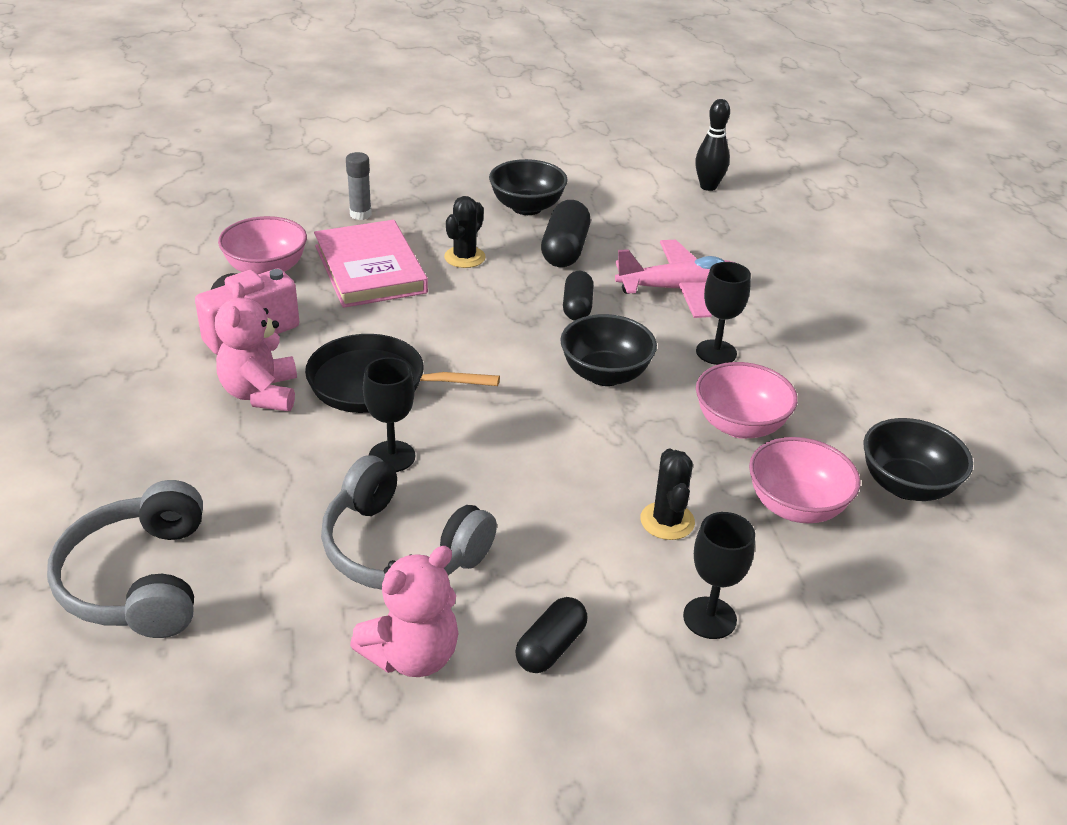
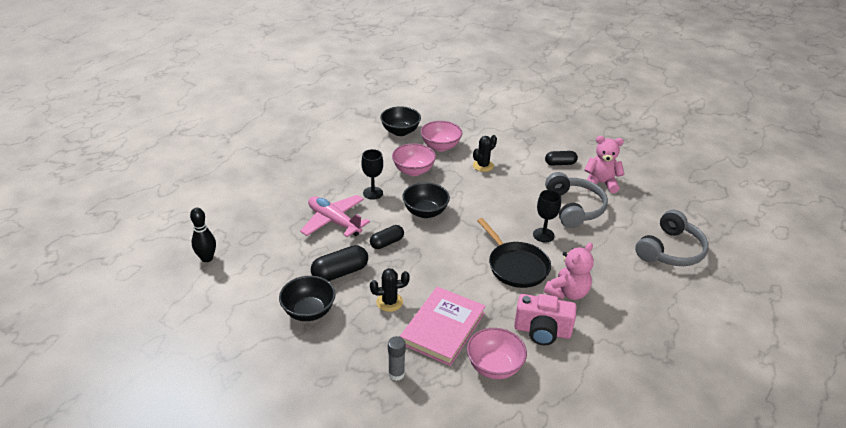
camera: 130 degrees left, 0 degrees up
(709, 618) = (509, 144): black goblet -> none

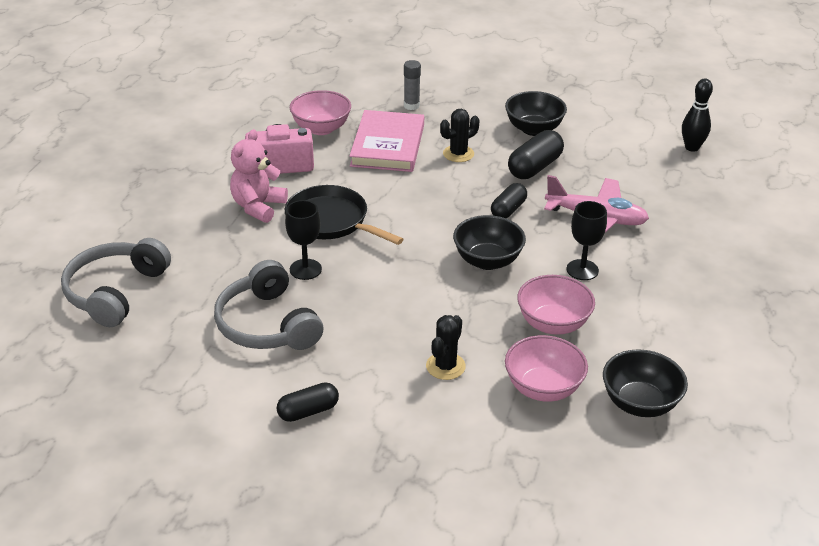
camera: 160 degrees right, 0 degrees up
(600, 183) = (227, 385): pink teddy bear -> none

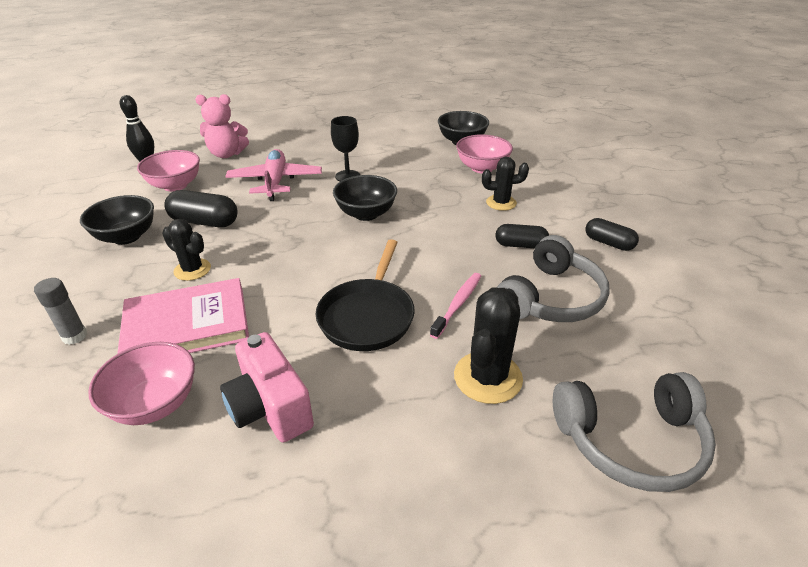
camera: 115 degrees left, 0 degrees up
(221, 254) = (488, 377): none -> black cactus
(258, 207) = (378, 387): pink teddy bear -> pink teddy bear (227, 154)
(305, 269) = (458, 304): black goblet -> pink toothbrush
(508, 210) = (285, 220): black capsule -> black capsule (520, 245)
(553, 324) = (417, 176): pink bowl -> pink bowl (175, 185)

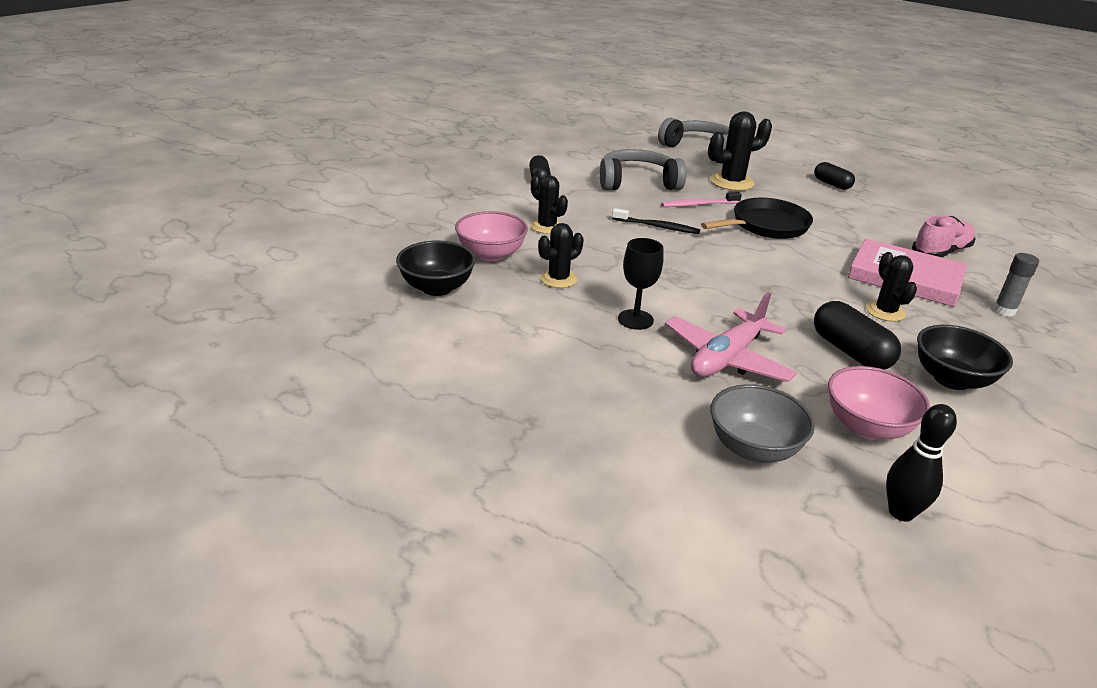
camera: 135 degrees left, 5 degrees down
(155, 404) = (940, 252): pink bowl -> pink shoe
(227, 154) = (753, 448): pink teddy bear -> grey bowl
(270, 408) = (867, 223): pink camera -> none
(366, 214) = (675, 276): black bowl -> none
(422, 175) = (558, 279): none -> black cactus
(443, 250) = (657, 227): none -> black toothbrush
(520, 245) = (597, 204): black capsule -> black capsule (831, 184)

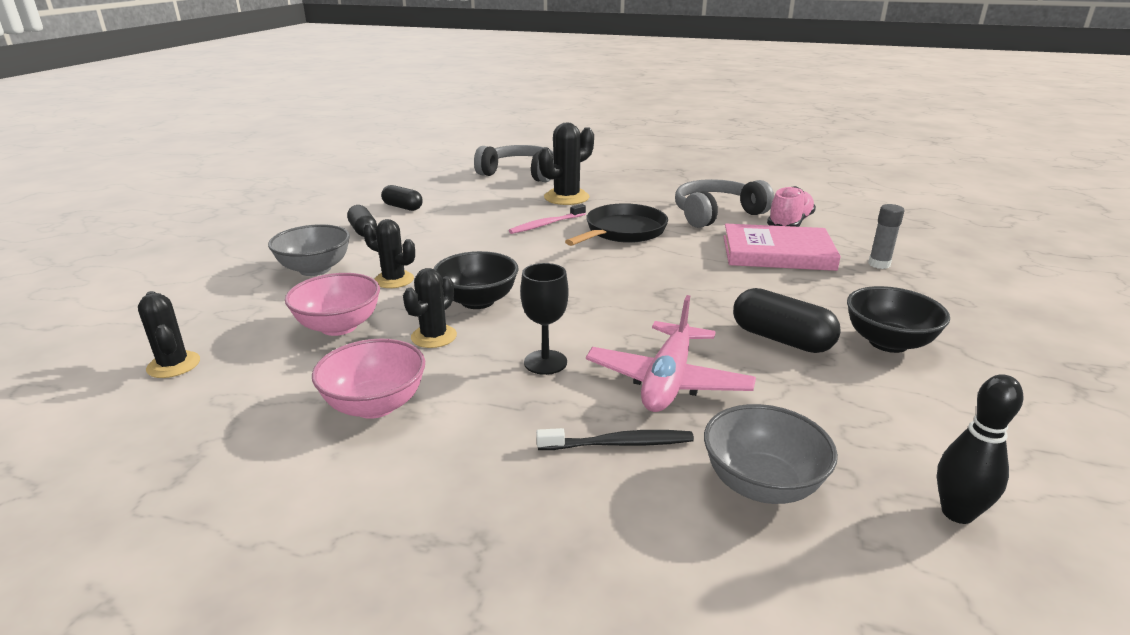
camera: 20 degrees left, 5 degrees down
(437, 288) = (282, 385): black bowl -> black bowl (477, 301)
(489, 204) = (315, 269): none -> grey bowl
(637, 182) = (472, 215): grey headphones -> grey headphones (716, 214)
(657, 227) = (516, 255): black toothbrush -> black toothbrush (619, 444)
(831, 184) = (658, 183): black capsule -> black capsule (402, 207)
(867, 427) = (853, 419): pink bowl -> pink bowl (375, 405)
(885, 311) = (784, 290): black cactus -> black cactus (173, 365)

